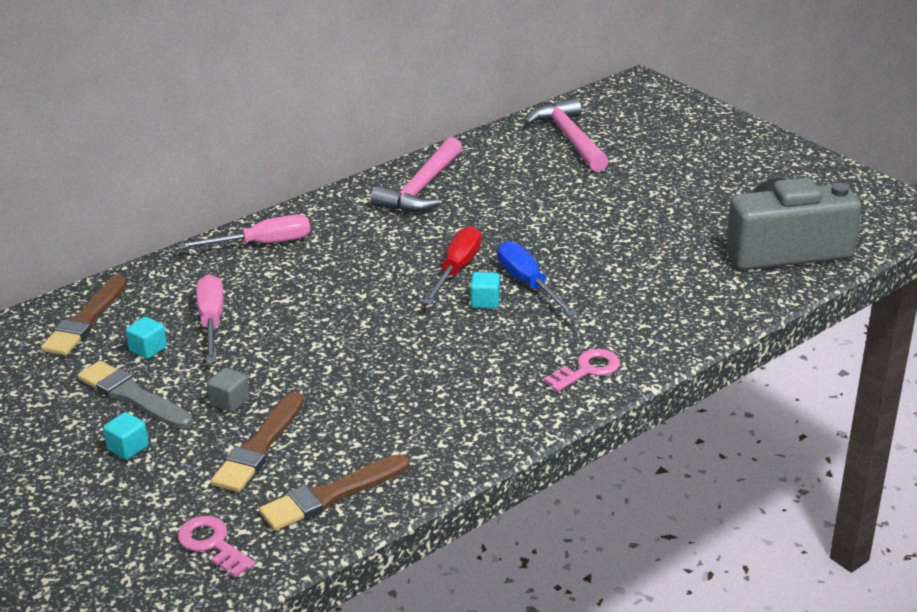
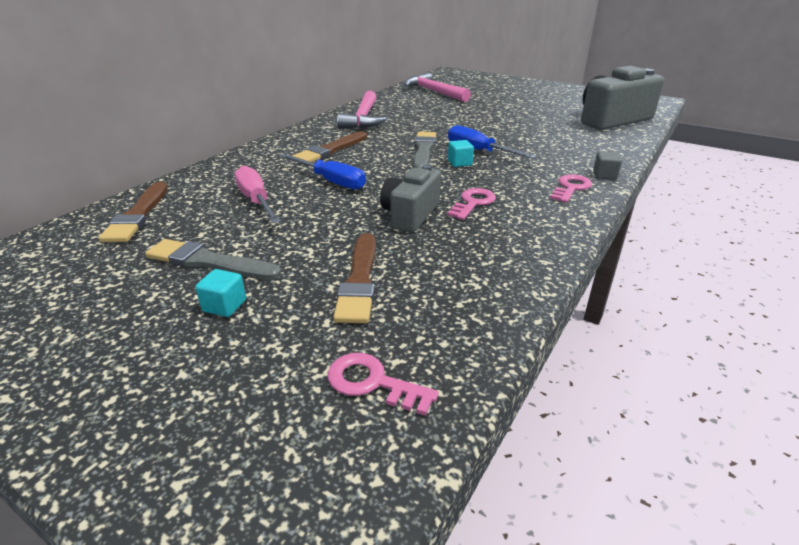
camera: 20 degrees left, 0 degrees up
(148, 349) = (208, 226): turquoise cube -> none
(230, 402) = (307, 251): grey cube -> grey cube (604, 175)
(262, 244) = (270, 154): pink screwdriver -> none
(308, 305) = (331, 181): none -> blue screwdriver
(331, 495) = (459, 308): brown brush -> brown brush (330, 150)
(365, 374) = (410, 214): none -> grey camera
(448, 371) = (473, 203): none -> pink key
(457, 269) = (423, 150): red screwdriver -> grey brush

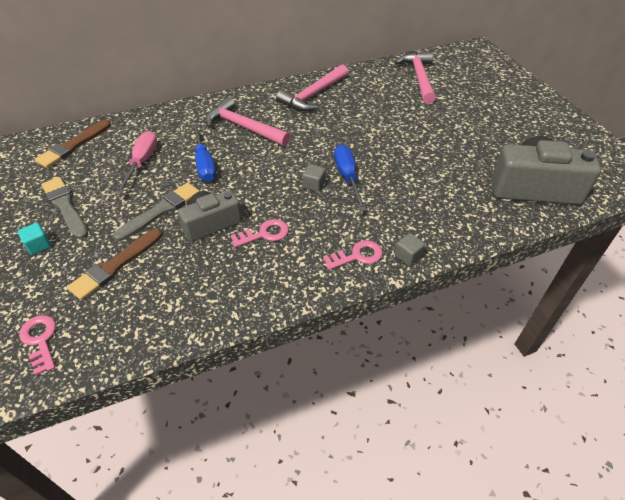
camera: 35 degrees right, 15 degrees up
(330, 150) = (243, 127): brown brush -> pink hammer
(423, 150) = (307, 157): grey brush -> grey brush (161, 211)
(459, 163) = (313, 185): turquoise cube -> grey cube

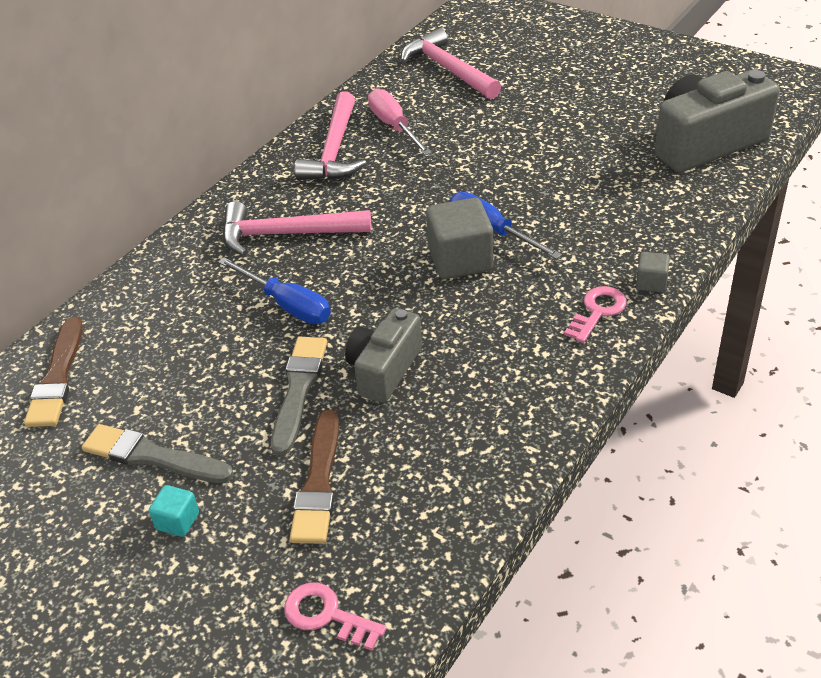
camera: 30 degrees left, 5 degrees down
(142, 162) = (195, 347): pink screwdriver -> pink screwdriver (394, 126)
(264, 234) = (464, 345): pink key -> none
(313, 185) = (460, 260): grey cube -> grey cube, size x2.01

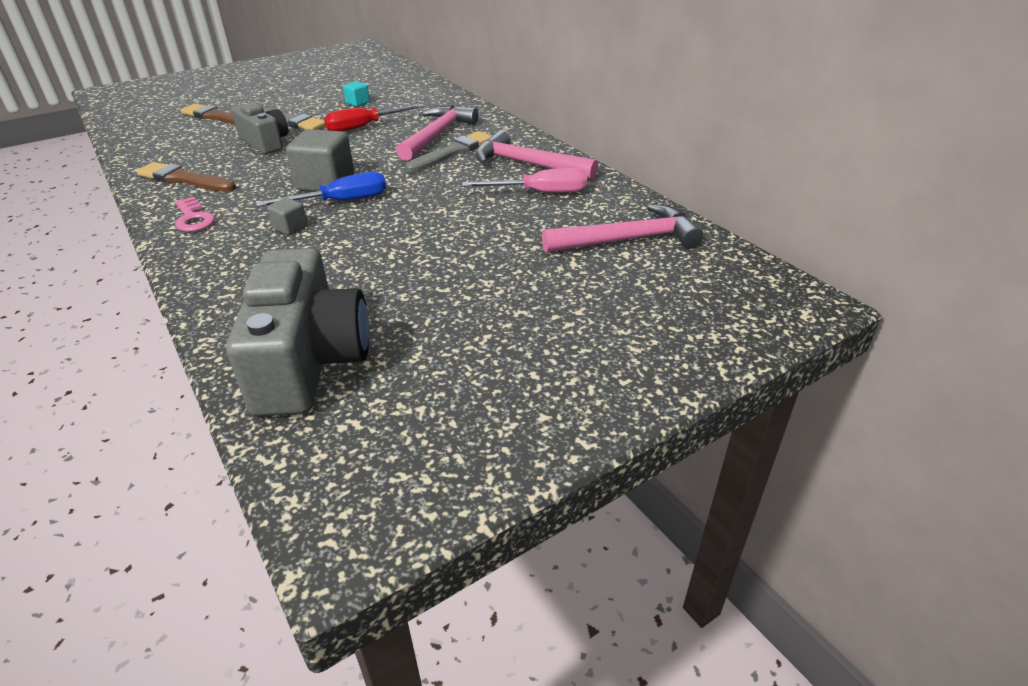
camera: 110 degrees right, 5 degrees down
(57, 377) = (388, 76): brown brush -> brown brush (184, 179)
(152, 456) = (300, 89): grey brush -> grey brush (452, 152)
(177, 521) = (251, 90): turquoise cube -> turquoise cube (357, 103)
(287, 305) = (364, 127): blue screwdriver -> red screwdriver
(327, 615) = (146, 110): pink key -> none
(651, 283) = (181, 250): grey cube -> grey cube (290, 228)

